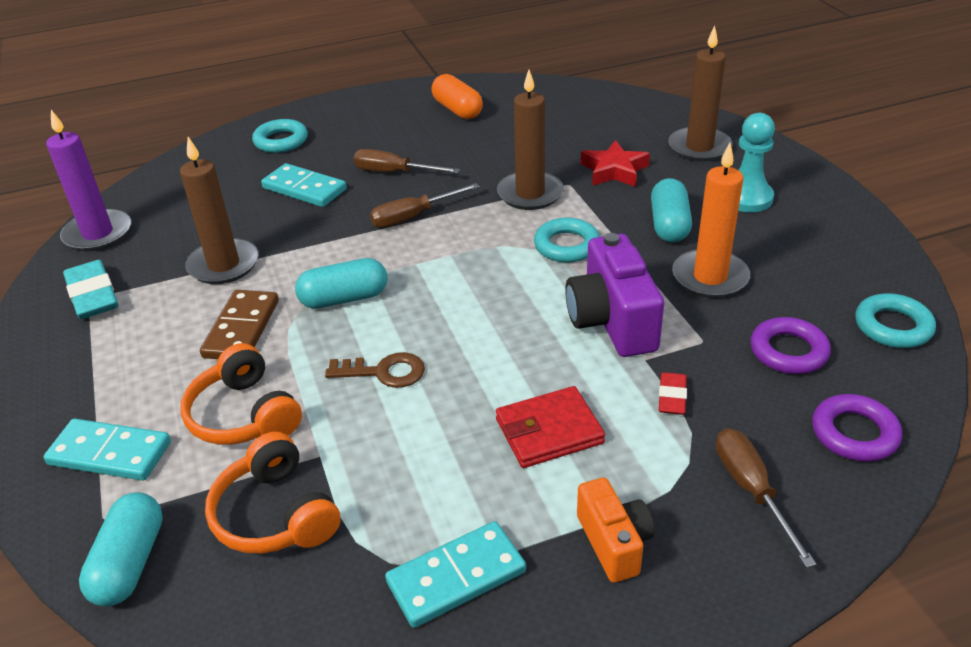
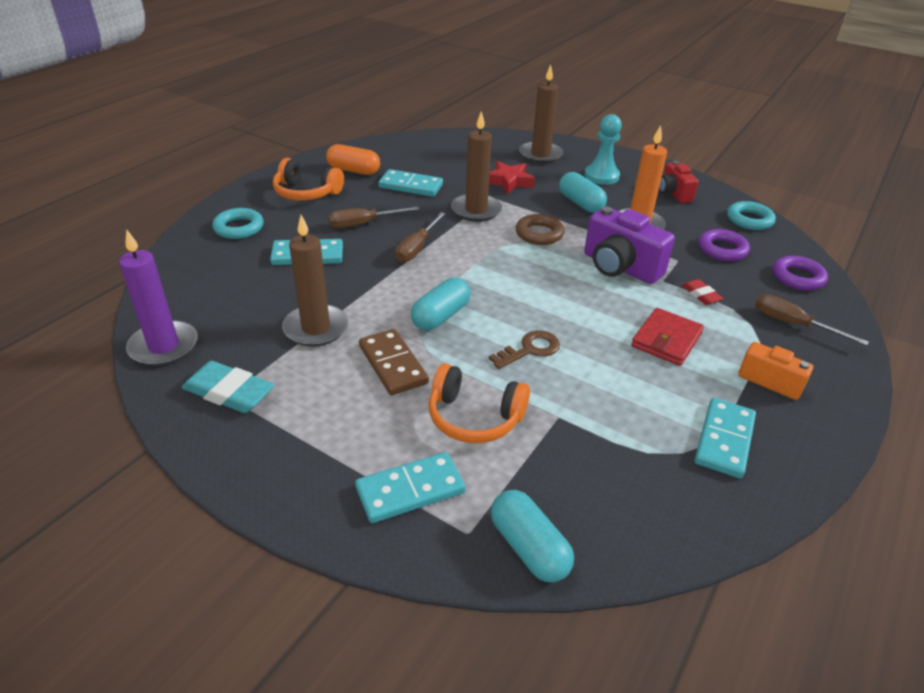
camera: 40 degrees left, 0 degrees up
(275, 514) = (580, 464): orange headphones -> orange headphones (306, 193)
(494, 144) = (411, 186): none -> turquoise domino
(566, 246) = (539, 234): turquoise ring -> brown ring
(821, 252) = (673, 193): none -> red camera

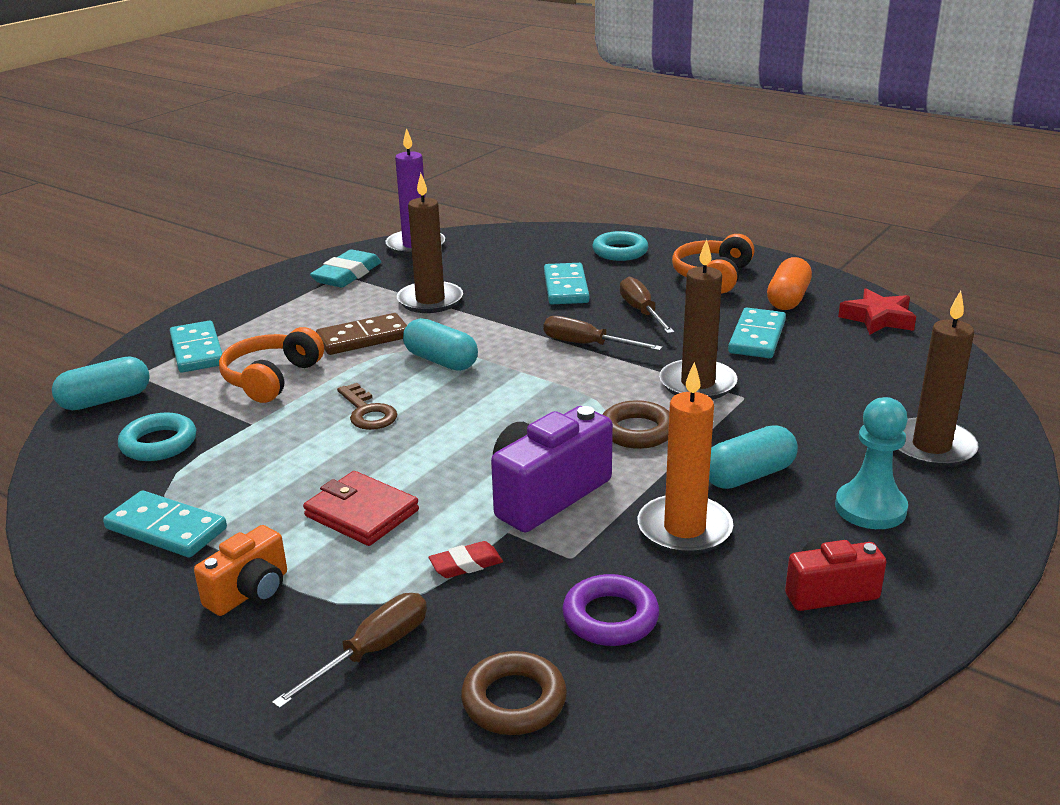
camera: 95 degrees right, 10 degrees down
(509, 181) = (805, 412): red star -> red star (878, 318)
(749, 220) = (739, 685): turquoise ring -> turquoise ring (159, 443)
(797, 277) = (514, 700): purple ring -> brown ring

